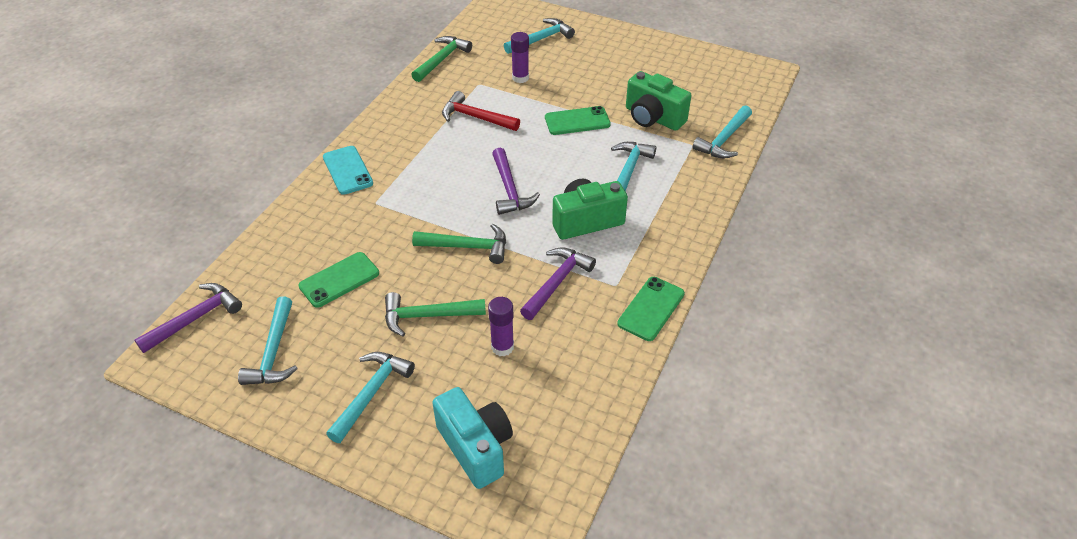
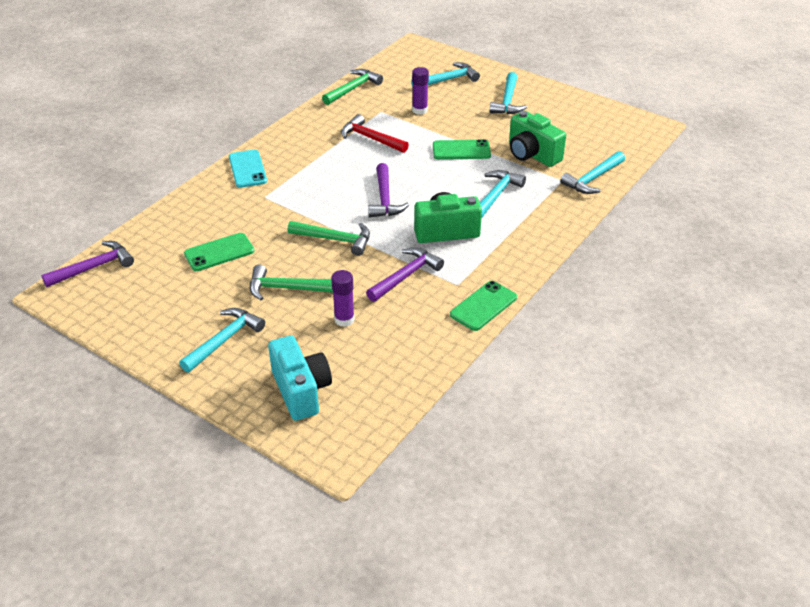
camera: 10 degrees right, 5 degrees down
(274, 352) = (152, 300): turquoise hammer -> turquoise hammer (507, 101)

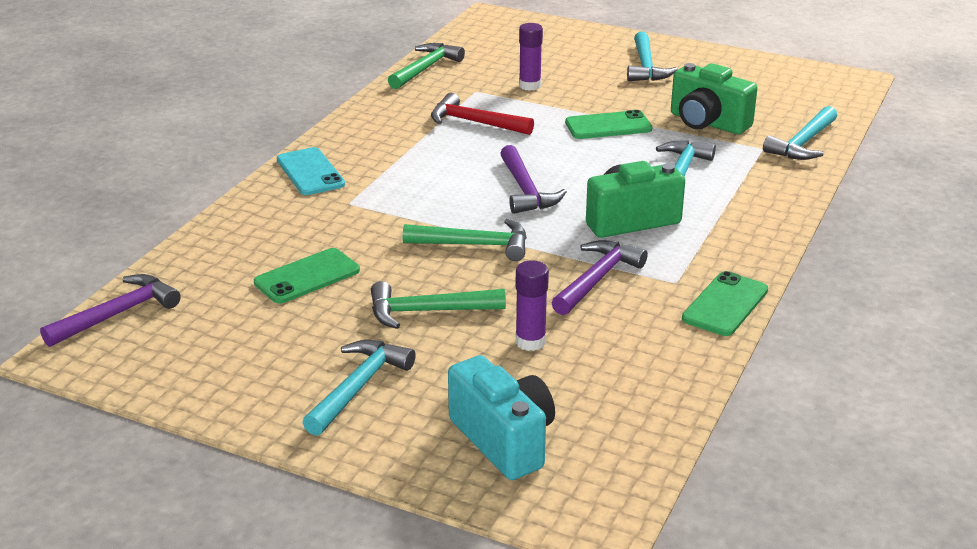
camera: 10 degrees left, 10 degrees down
(448, 80) = (553, 49): turquoise hammer -> none

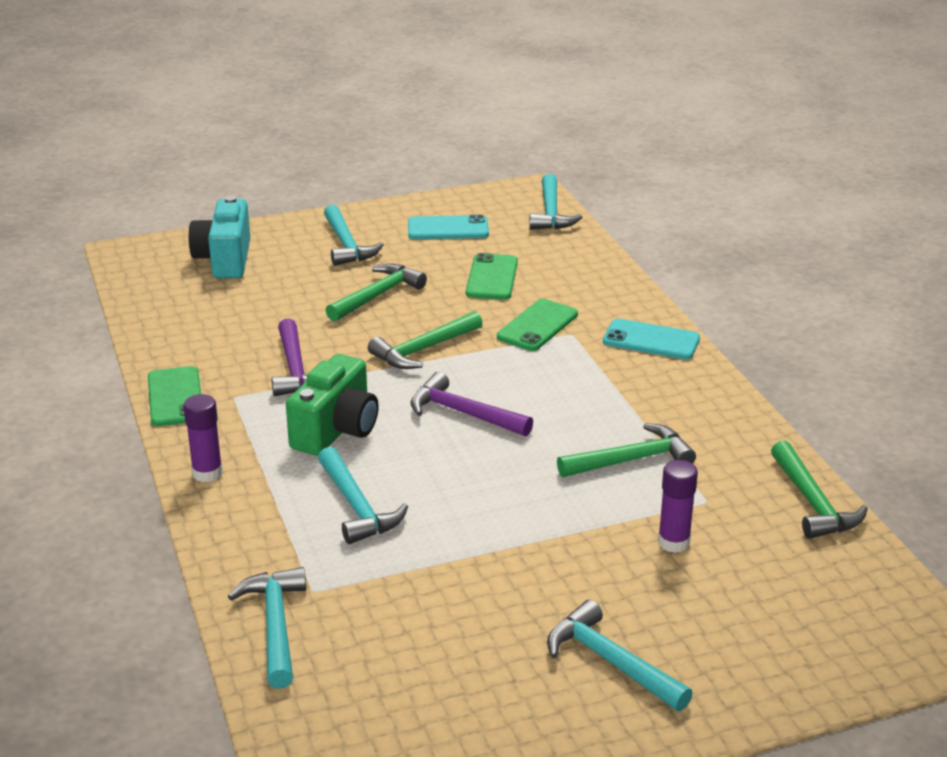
camera: 135 degrees right, 0 degrees up
(118, 314) = (551, 213): purple hammer -> turquoise hammer
(236, 351) = (448, 228): none -> turquoise phone
(474, 122) = (631, 460): red hammer -> green hammer
(504, 440) = (224, 260): turquoise camera -> turquoise camera turned 75 degrees clockwise
(530, 342) = (283, 310): purple glue stick -> purple glue stick (207, 473)
(608, 126) = (507, 530): green phone -> green phone (537, 326)
(707, 123) = (414, 597): green camera -> none

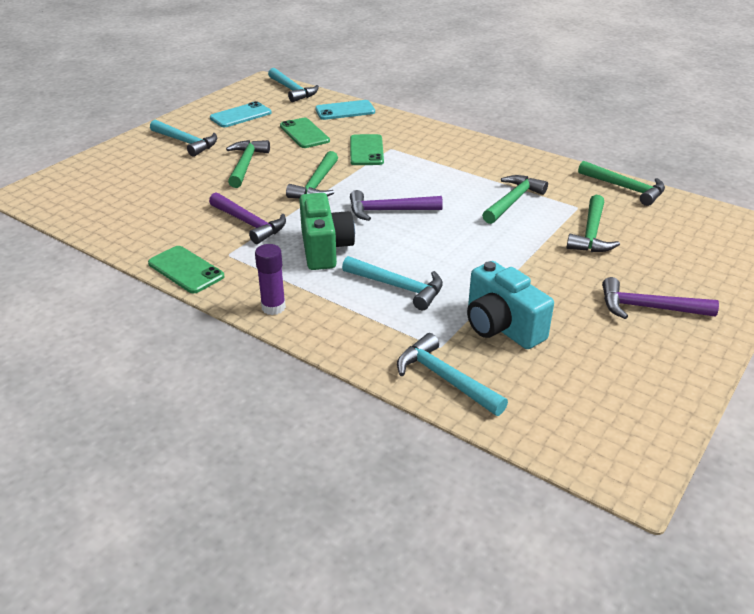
camera: 35 degrees left, 5 degrees up
(224, 260) = (109, 176): turquoise camera -> turquoise camera (501, 327)
(610, 661) = (648, 308): turquoise hammer -> purple hammer
(651, 340) = (438, 138): turquoise phone -> turquoise phone (345, 111)
(673, 542) = (591, 234): purple glue stick -> green hammer

